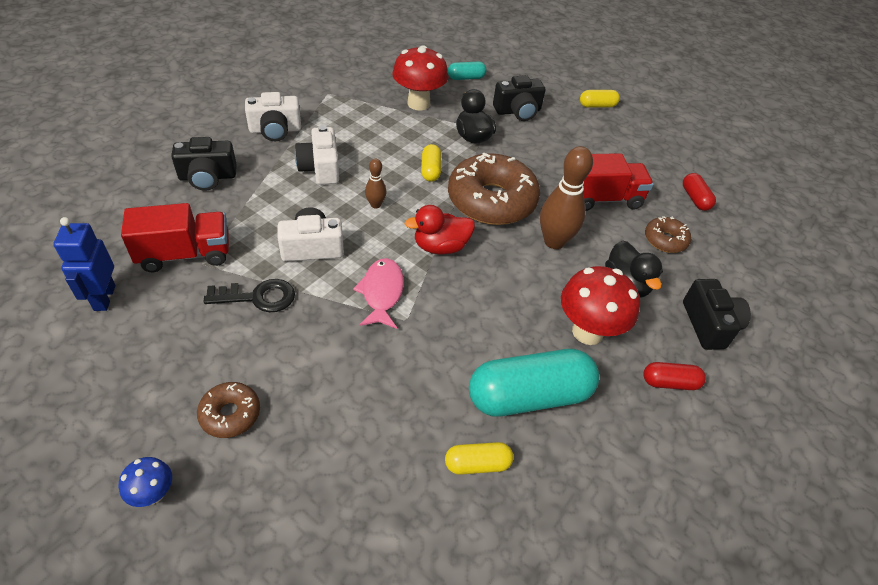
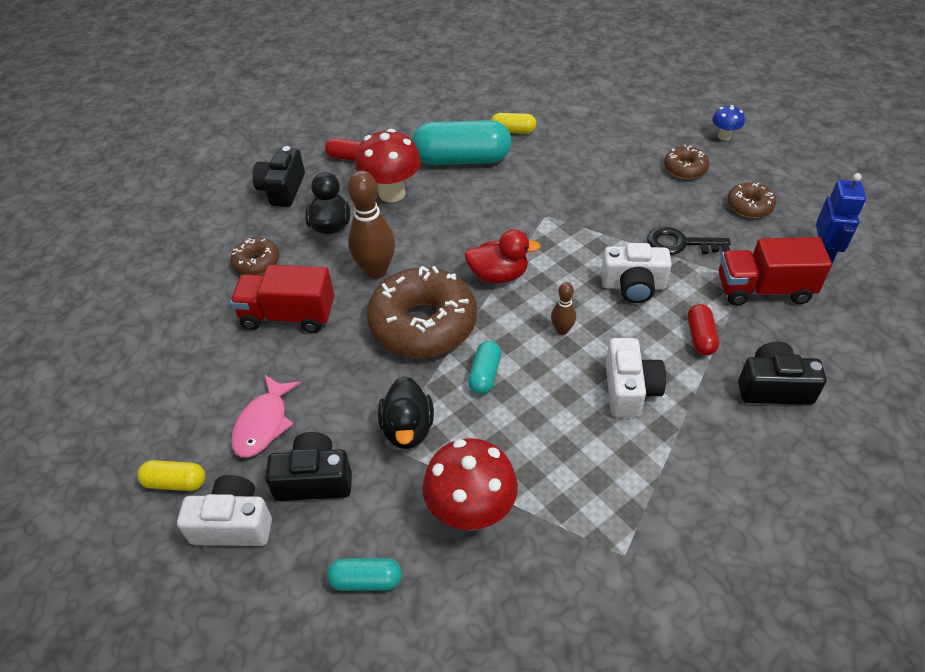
camera: 160 degrees left, 0 degrees up
(162, 357) = (749, 206): none -> brown donut
(275, 130) = (701, 467): white camera -> white camera (233, 524)
(382, 293) = (565, 238): pink fish -> pink fish (264, 424)
(430, 170) = (485, 374): yellow capsule -> turquoise capsule
(695, 199) = (177, 306): red capsule -> red capsule (700, 337)

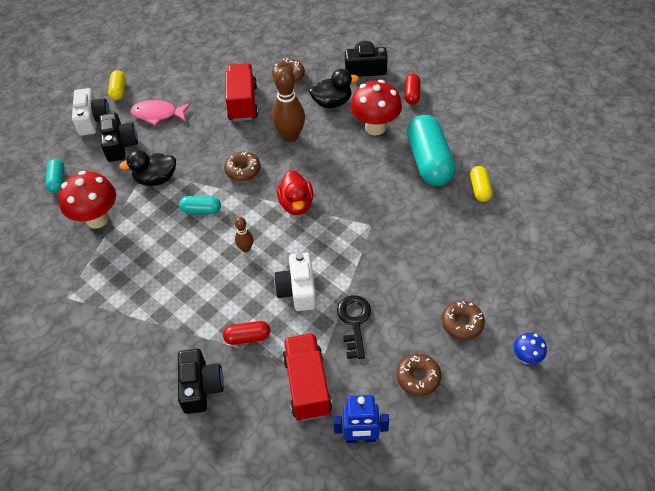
camera: 80 degrees right, 5 degrees up
(423, 324) = (243, 170): brown donut -> brown donut, size x0.48
(629, 389) = (193, 293): white camera -> none

